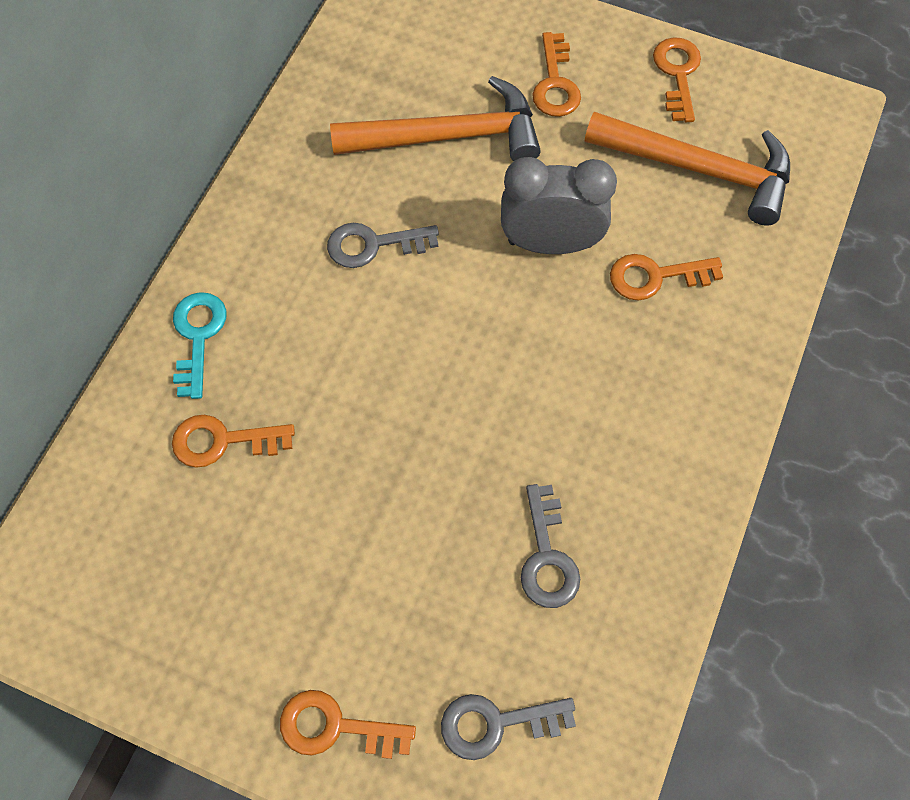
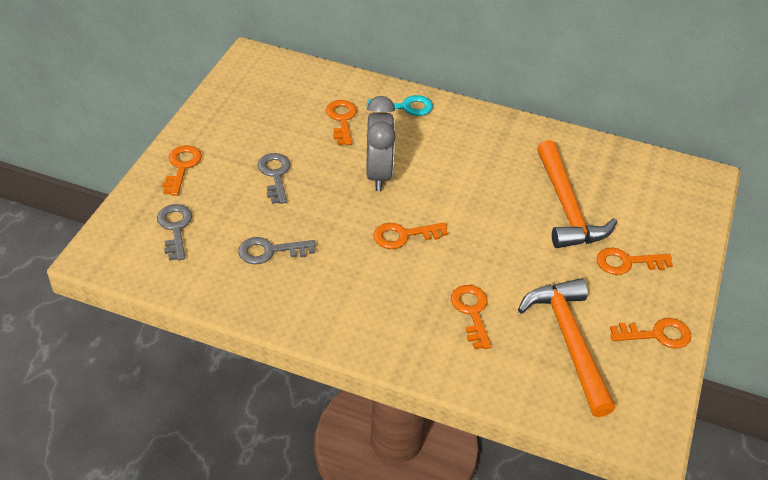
camera: 85 degrees right, 20 degrees down
(373, 245) = (476, 174): grey key -> grey key (275, 175)
(509, 355) = (404, 236): none -> orange key
(550, 243) = (490, 257): grey clock -> grey clock (378, 174)
(698, 169) = (569, 342): orange hammer -> orange hammer turned 150 degrees clockwise

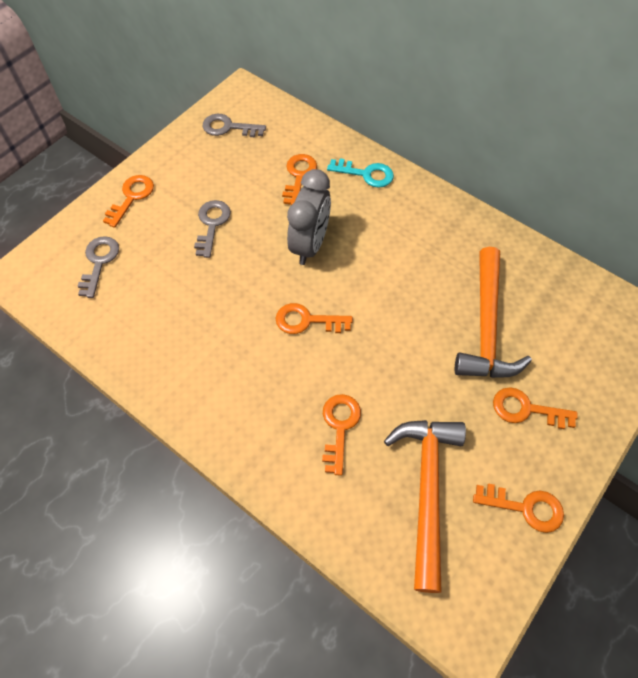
camera: 20 degrees right, 15 degrees up
(270, 251) = (173, 308): grey key -> grey key (228, 127)

